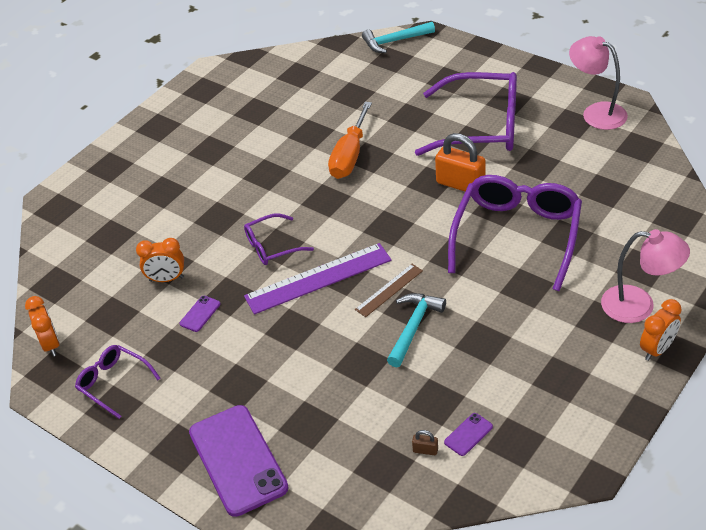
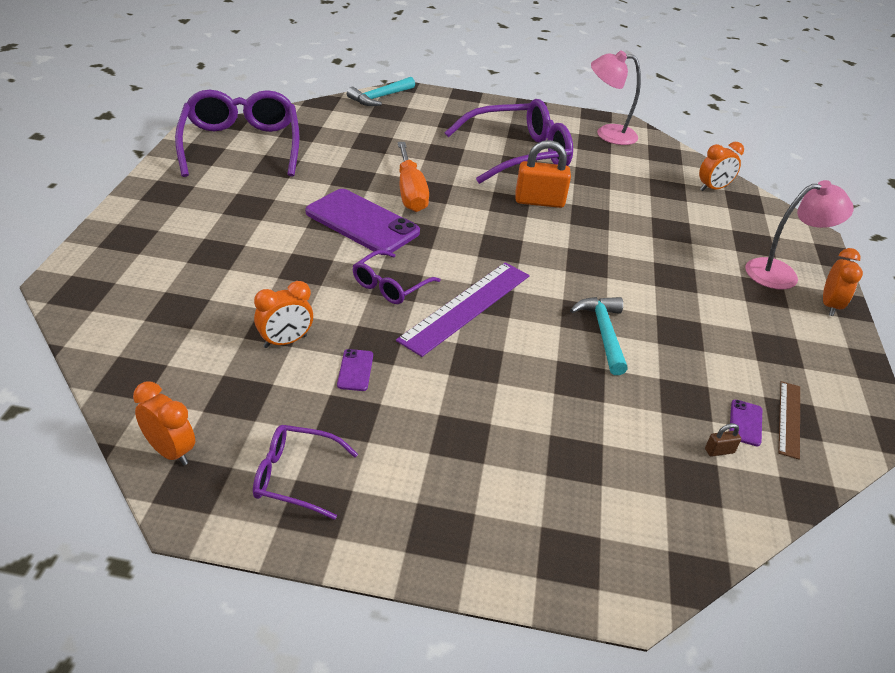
camera: 35 degrees left, 5 degrees down
(238, 460) = (526, 524): purple phone -> purple phone (362, 222)
(389, 290) = (549, 303): brown ruler -> brown ruler (789, 418)
(517, 235) = (627, 235): purple glasses -> purple glasses (241, 145)
(655, 197) = (713, 188): none -> orange clock

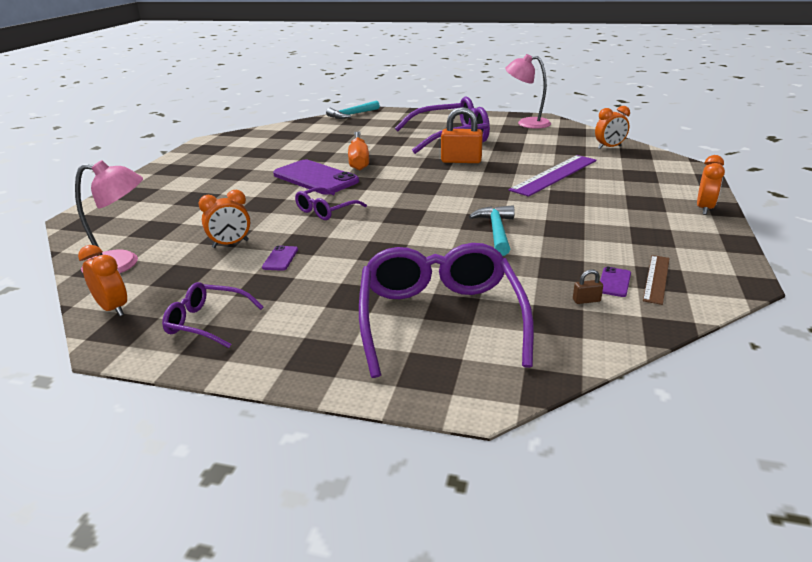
camera: 10 degrees right, 10 degrees down
(241, 145) = (239, 143): purple glasses -> purple glasses (440, 318)
(466, 307) = (383, 220): purple ruler -> purple ruler (554, 175)
(781, 273) = (662, 192): pink lamp -> pink lamp (122, 263)

